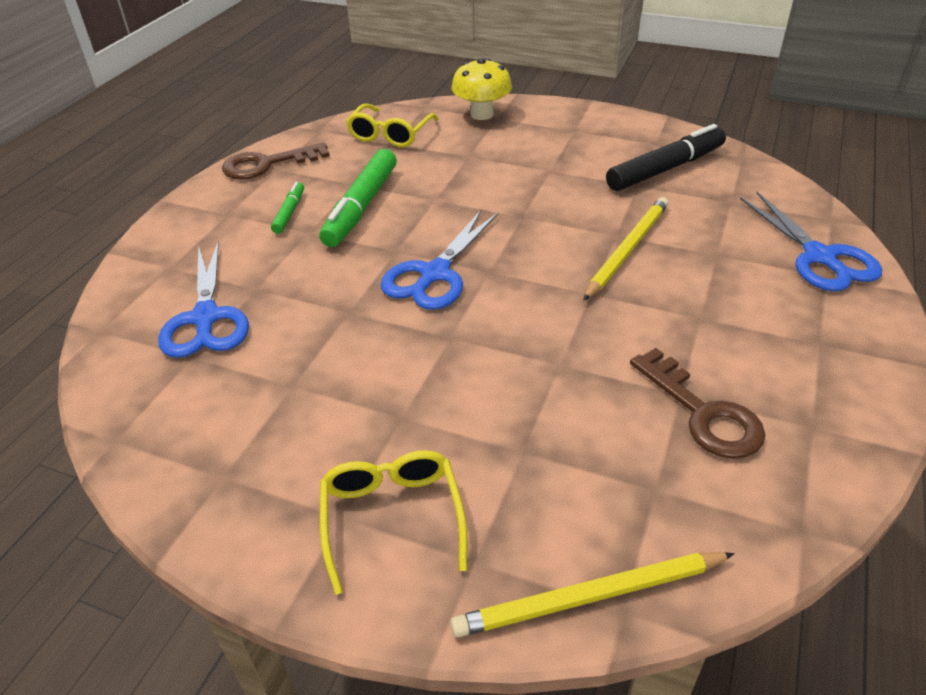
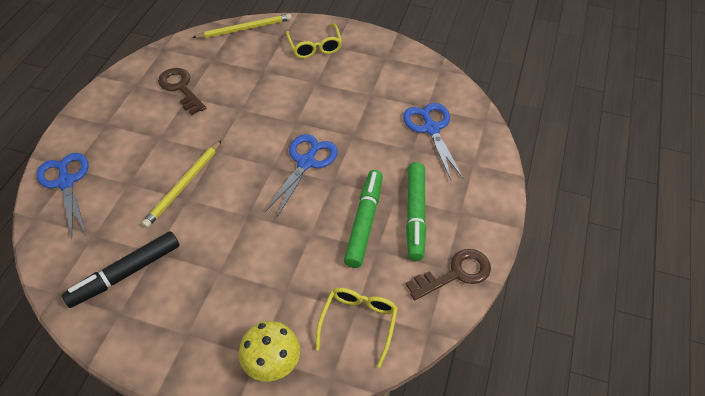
camera: 175 degrees right, 10 degrees up
(289, 213) = (415, 215): green marker -> green marker, size x1.97

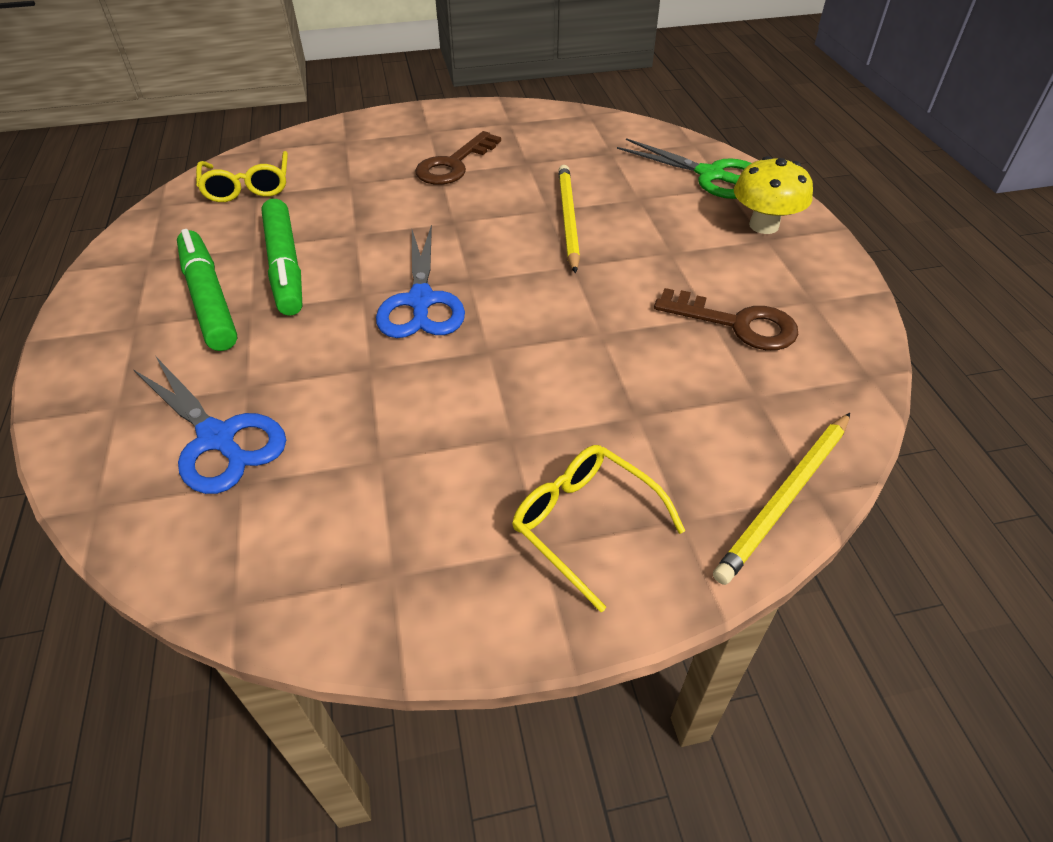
camera: 150 degrees right, 5 degrees down
(66, 182) = (710, 175): blue scissors -> green scissors
(125, 274) = (537, 142): black marker -> none
(272, 363) = (326, 141): yellow mushroom -> yellow mushroom (764, 225)
(455, 274) = (132, 259): brown key -> brown key (454, 164)

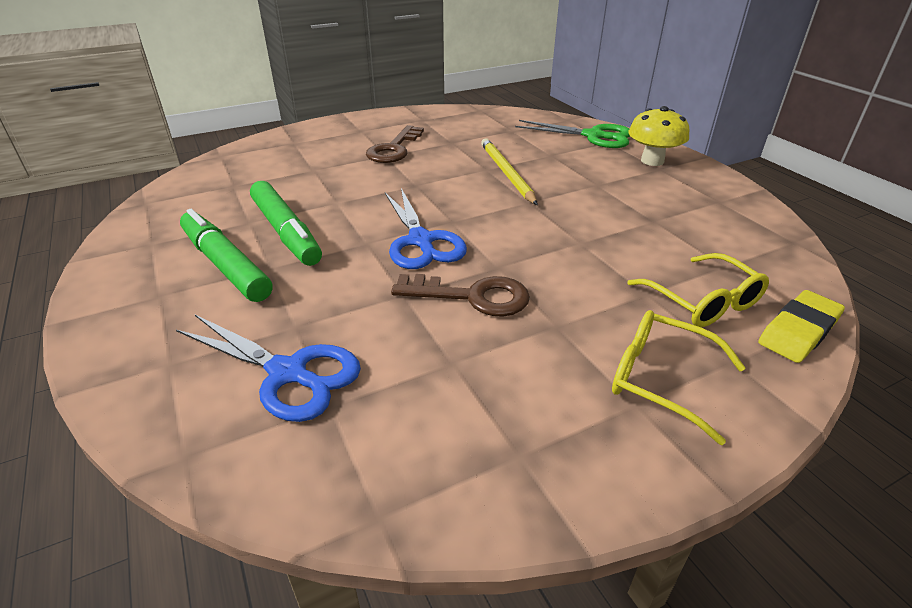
camera: 15 degrees left, 10 degrees down
(248, 187) = (223, 181): yellow glasses -> yellow glasses (702, 301)
(736, 324) = (677, 222): brown key -> brown key (472, 296)
(785, 498) = (798, 331): yellow pencil -> yellow eraser

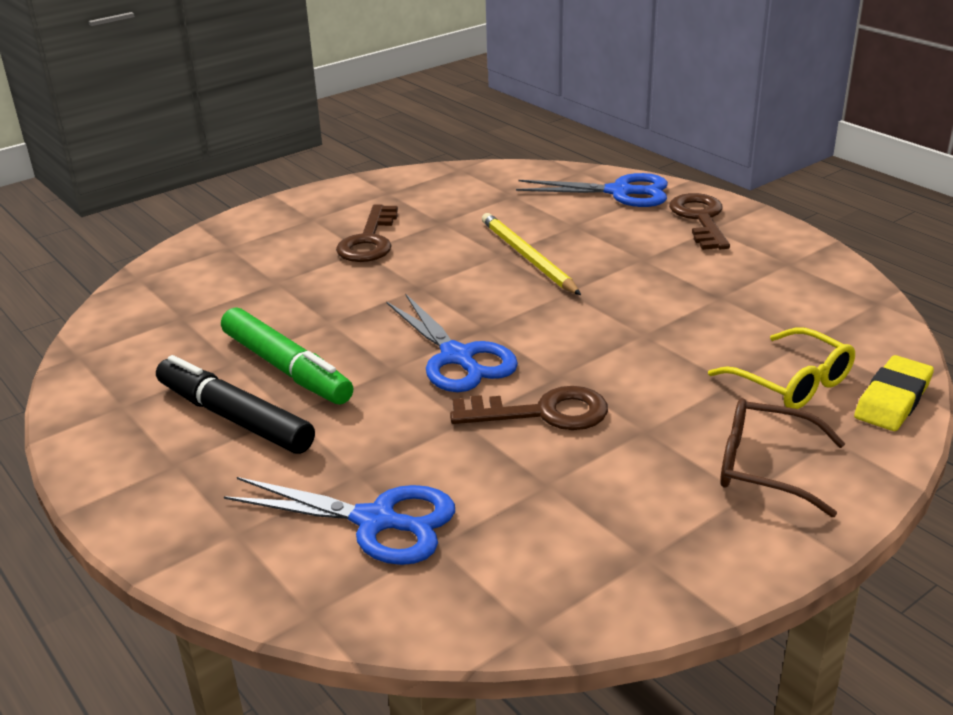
camera: 10 degrees left, 5 degrees down
(226, 265) = (234, 418): green marker -> black marker
(593, 136) = (619, 192): green scissors -> blue scissors
(652, 161) = (700, 219): yellow mushroom -> brown key
(660, 379) = (765, 467): yellow glasses -> brown glasses

